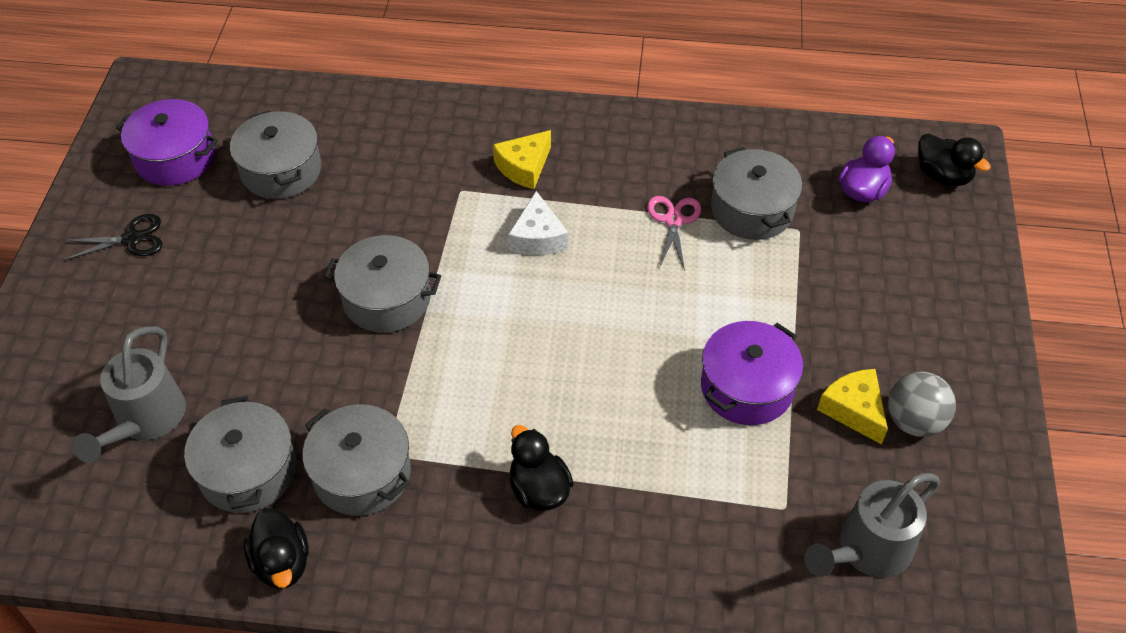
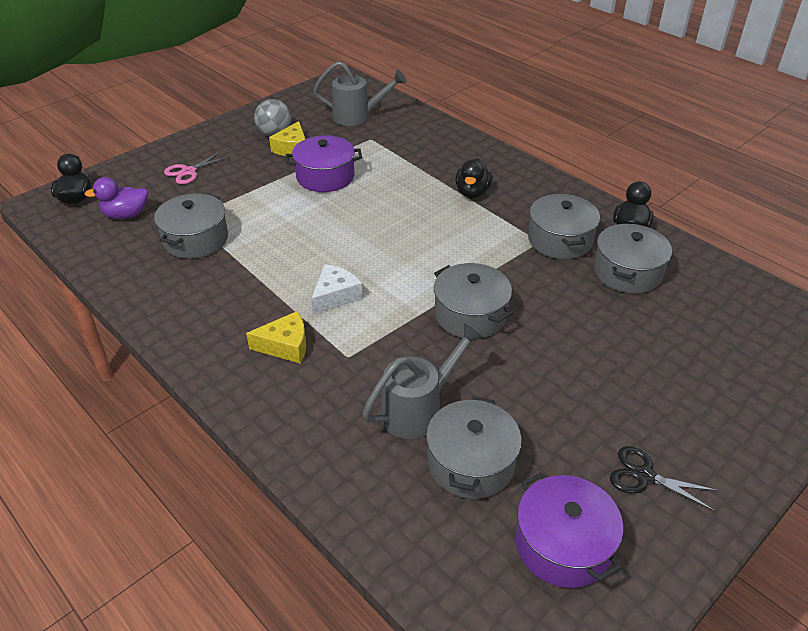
camera: 140 degrees left, 10 degrees down
(146, 421) = (684, 329): grey watering can -> grey watering can (418, 410)
(673, 220) = (245, 259): pink scissors -> pink scissors (188, 171)

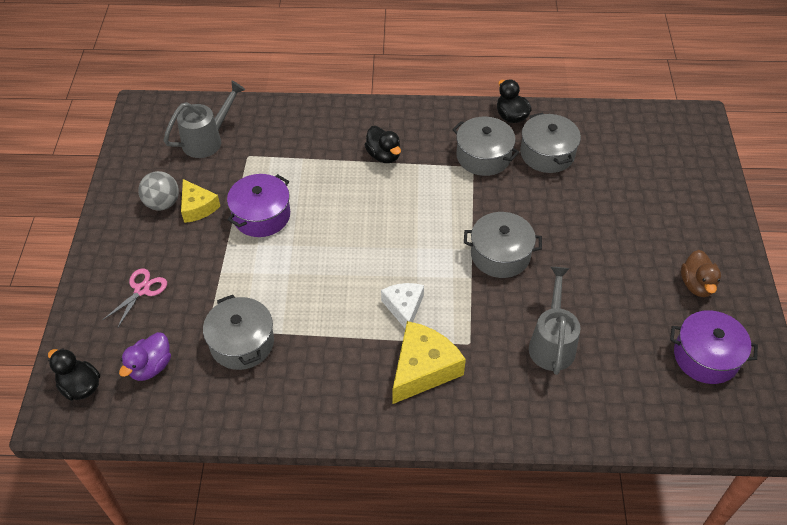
camera: 45 degrees left, 10 degrees up
(188, 171) = (142, 290): pink scissors -> pink scissors turned 150 degrees counterclockwise
(285, 346) = (423, 369): yellow cheese -> yellow cheese, size x1.58
(471, 463) = (616, 351): grey pot -> none
(644, 476) = (696, 285): black scissors -> brown duck

